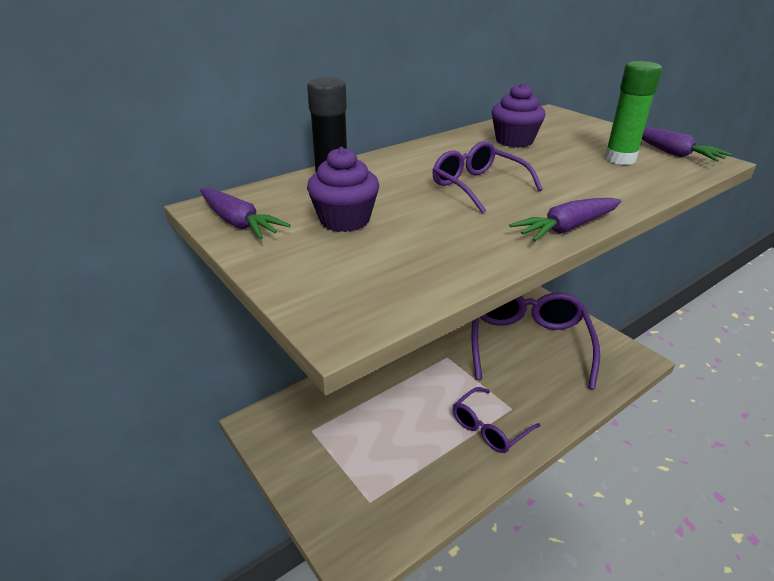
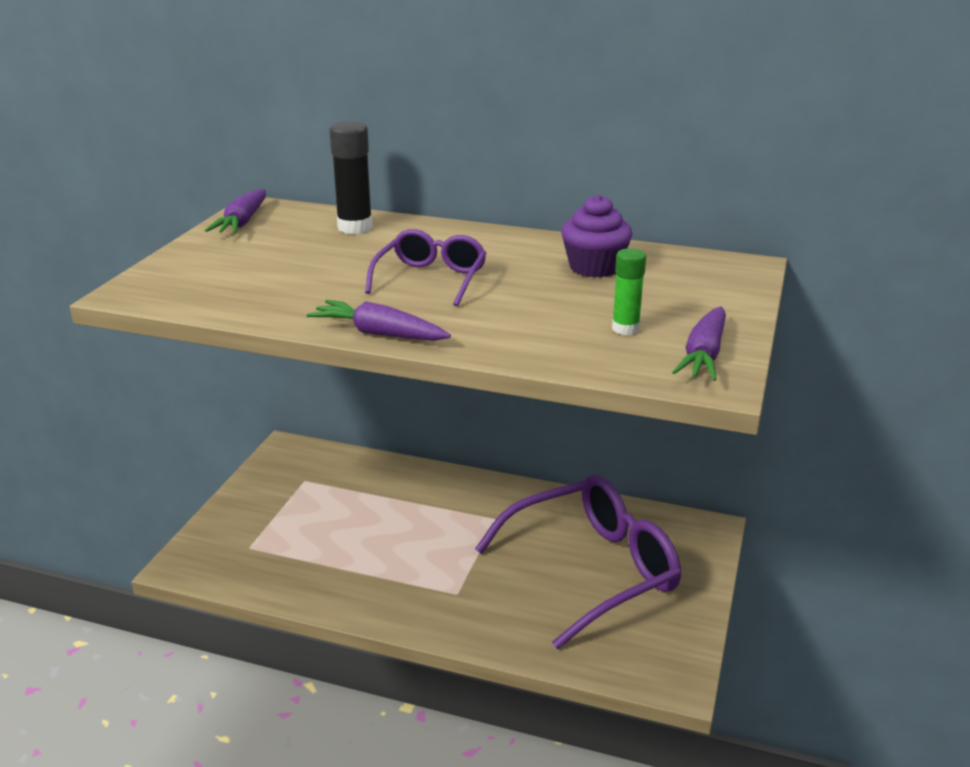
camera: 55 degrees right, 5 degrees down
(345, 220) = (288, 251): purple cupcake -> none
(489, 428) = (409, 587): purple glasses -> none
(620, 159) = (625, 329): green glue stick -> green glue stick, size x0.64

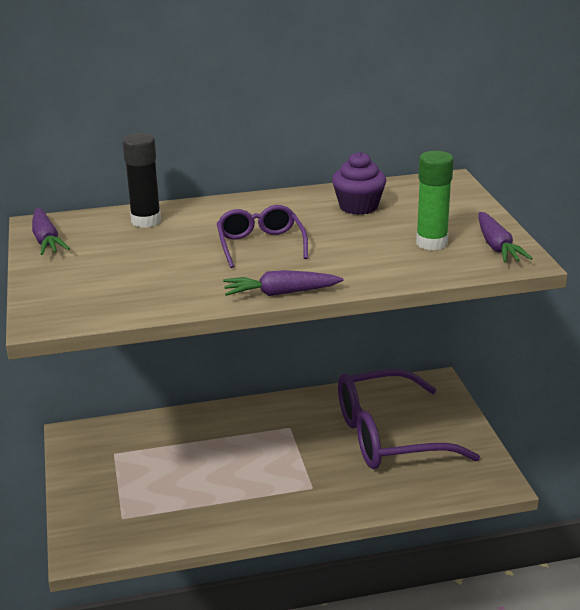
camera: 30 degrees left, 0 degrees up
(593, 570) = (388, 436): purple glasses -> purple glasses turned 135 degrees counterclockwise
(625, 329) = (431, 243): green glue stick -> green glue stick, size x1.57

